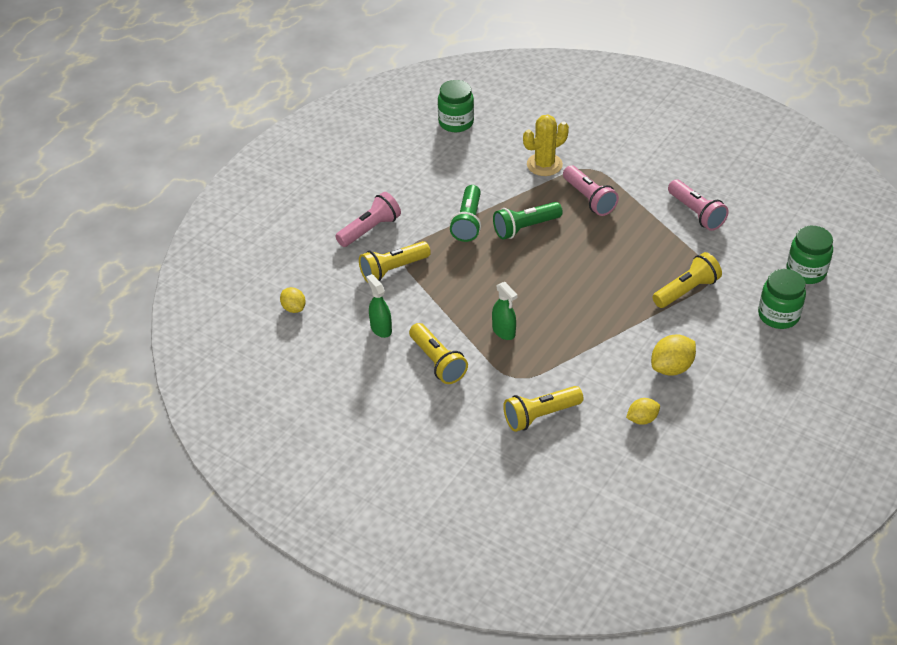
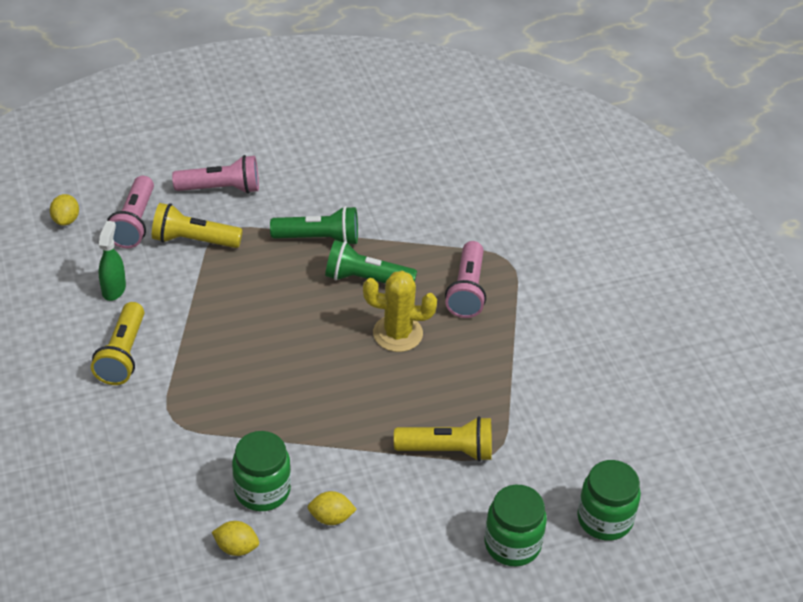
camera: 35 degrees right, 0 degrees up
(456, 122) = (431, 133): green jar -> green jar (262, 490)
(468, 222) = (319, 238): green flashlight -> green flashlight turned 135 degrees counterclockwise
(504, 331) = (217, 367): green spray bottle -> none
(540, 415) = (148, 473): yellow flashlight -> none
(544, 165) = (465, 228): yellow cactus -> yellow cactus (397, 333)
(671, 367) = (331, 518): yellow lemon -> yellow lemon, size x0.64
(696, 213) = (561, 377): pink flashlight -> pink flashlight (134, 223)

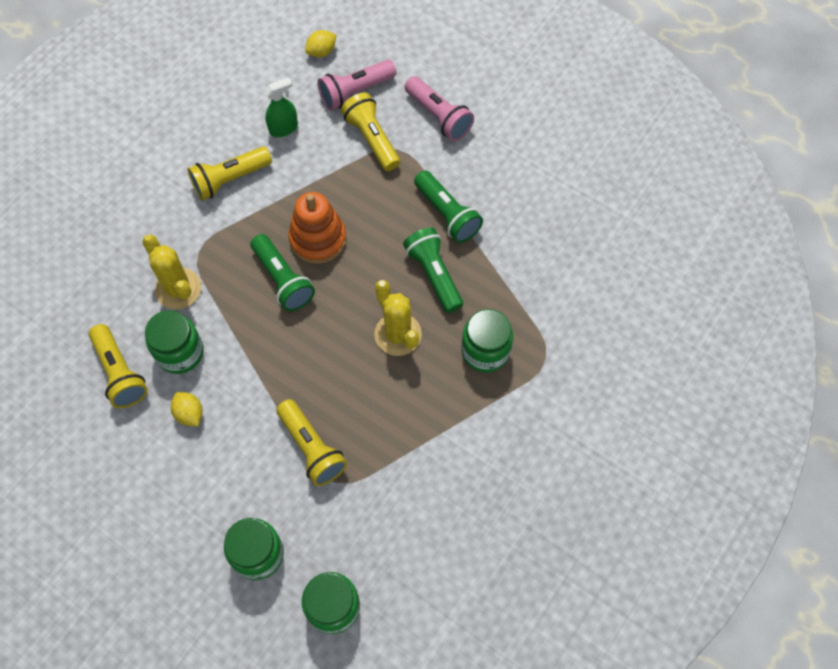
camera: 55 degrees right, 20 degrees up
(195, 455) = (178, 289): none -> yellow cactus
(236, 547) = (120, 372): yellow lemon -> yellow flashlight
(251, 331) = (318, 239): none -> orange stacking toy
(266, 377) = (283, 280): none -> green flashlight
(467, 290) = (485, 351): pink flashlight -> green jar

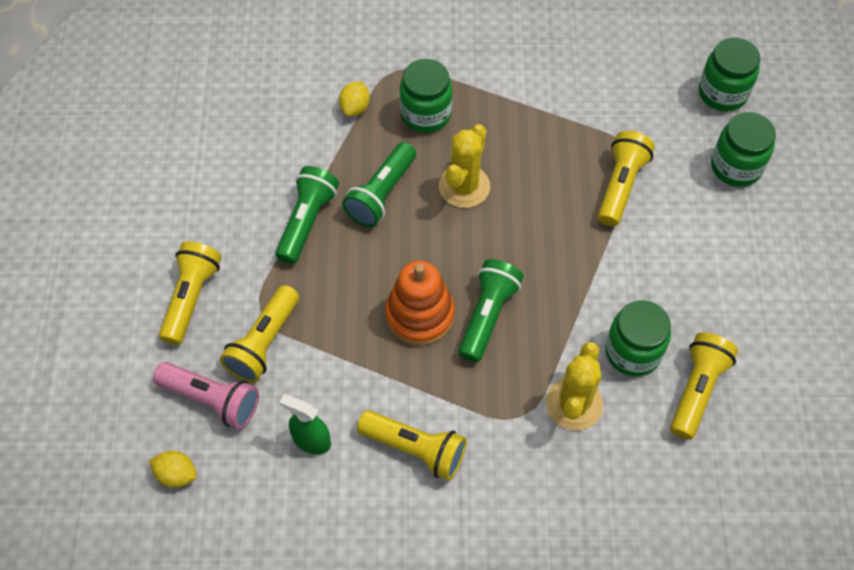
camera: 125 degrees left, 5 degrees down
(189, 413) = (678, 300): yellow lemon -> yellow lemon (355, 108)
(438, 116) = (191, 298): pink flashlight -> yellow flashlight

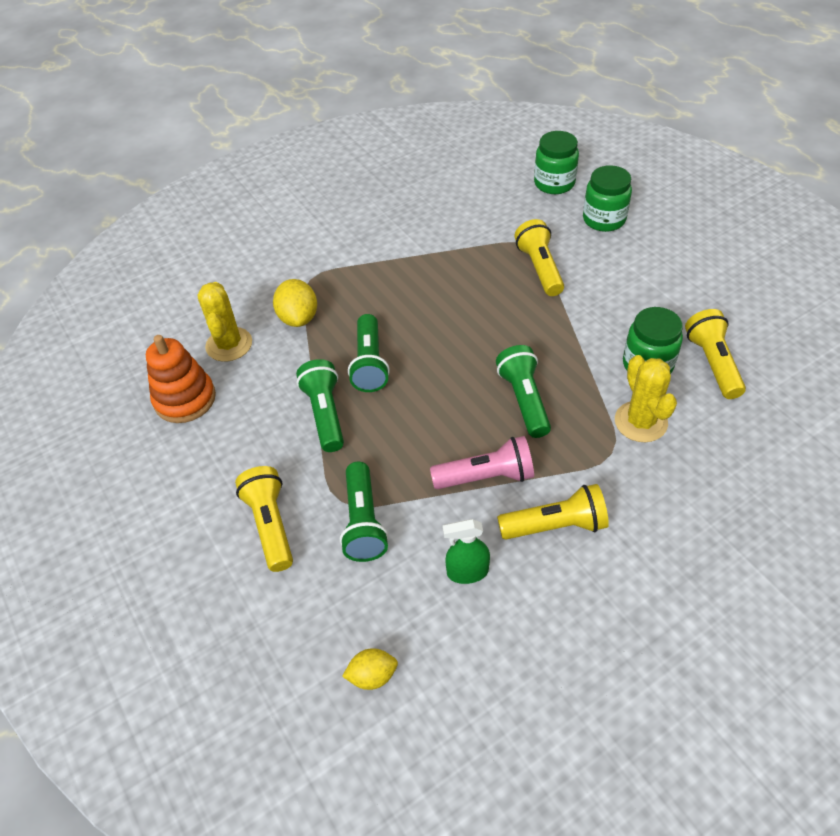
camera: 30 degrees left, 10 degrees down
(211, 400) = (354, 594): pink flashlight -> pink flashlight (486, 477)
(264, 343) = (363, 522): yellow flashlight -> green flashlight
(355, 108) = (298, 318): yellow lemon -> yellow lemon, size x1.55
(419, 315) = (473, 428): orange stacking toy -> orange stacking toy (185, 399)
(426, 114) = (358, 295): green jar -> none
(464, 186) = (429, 326): yellow cactus -> yellow cactus (229, 344)

